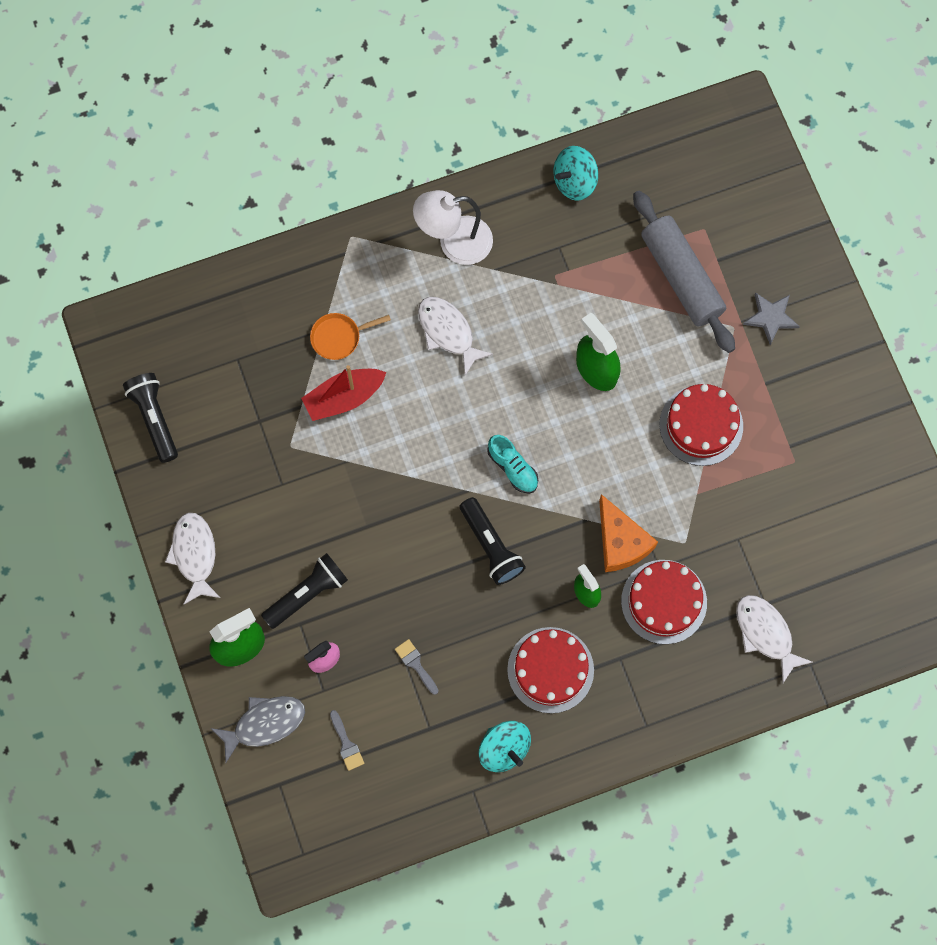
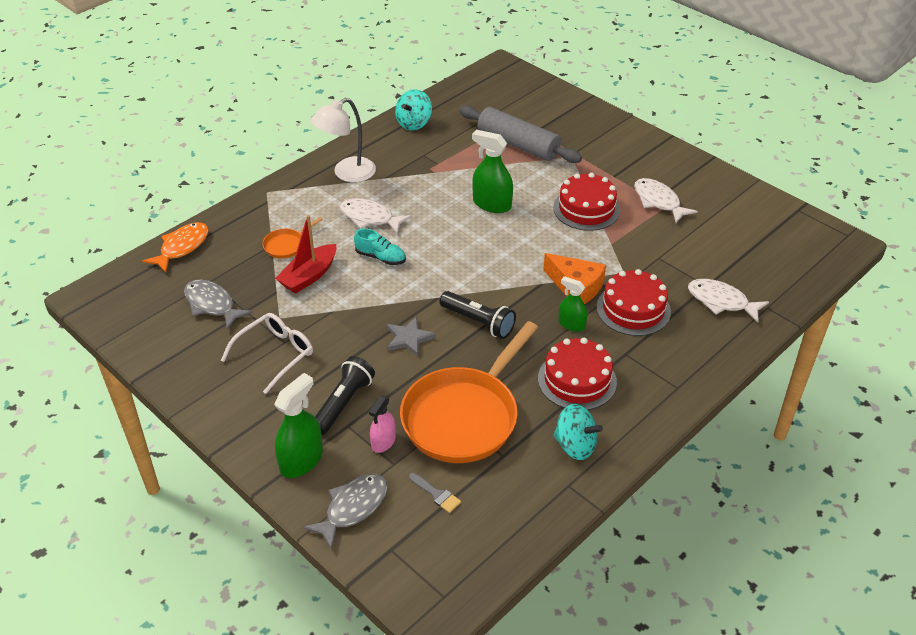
camera: 25 degrees left, 30 degrees down
(154, 419) = (153, 337): black flashlight -> none
(194, 555) = (229, 412): white fish -> white fish (658, 201)
(226, 291) = (182, 247): none -> orange fish
(228, 396) = (212, 304): none -> grey fish
(266, 498) = (275, 354): none -> white glasses
(415, 664) = (464, 416): grey brush -> orange pan
(513, 468) = (466, 273): turquoise shoe -> turquoise shoe (380, 257)
(770, 317) = (592, 145): grey star -> grey star (409, 338)

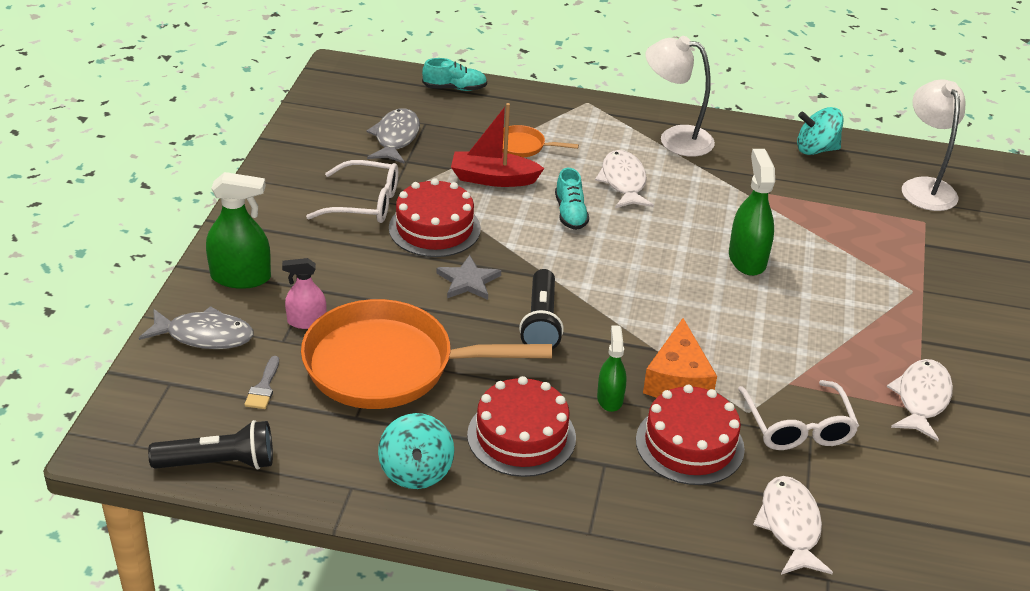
camera: 55 degrees right, 5 degrees down
(182, 247) = (454, 88): orange fish -> turquoise shoe
(343, 403) = (337, 273): black flashlight -> black flashlight (218, 463)
(487, 103) = (924, 187): none -> white lamp
(518, 145) = (879, 240): grey rolling pin -> none
(586, 209) = (829, 339): red cake -> red cake (434, 228)
(648, 259) = (798, 427): none -> white glasses

